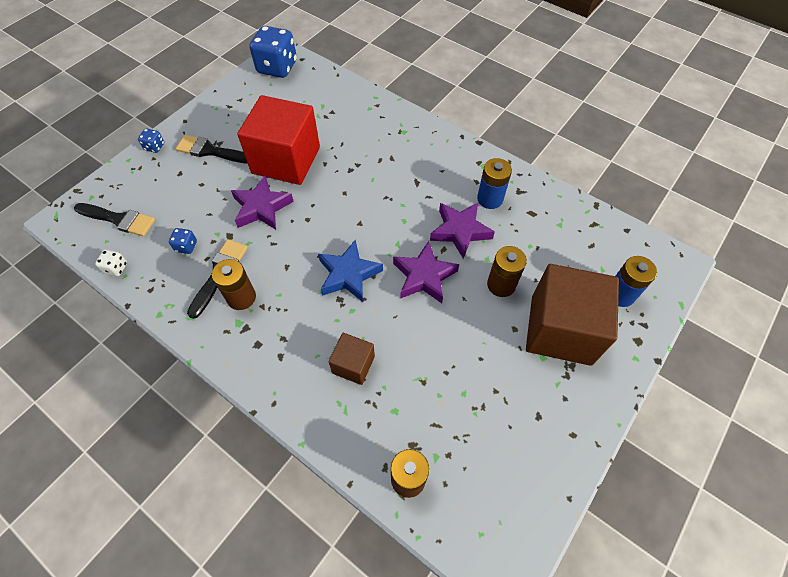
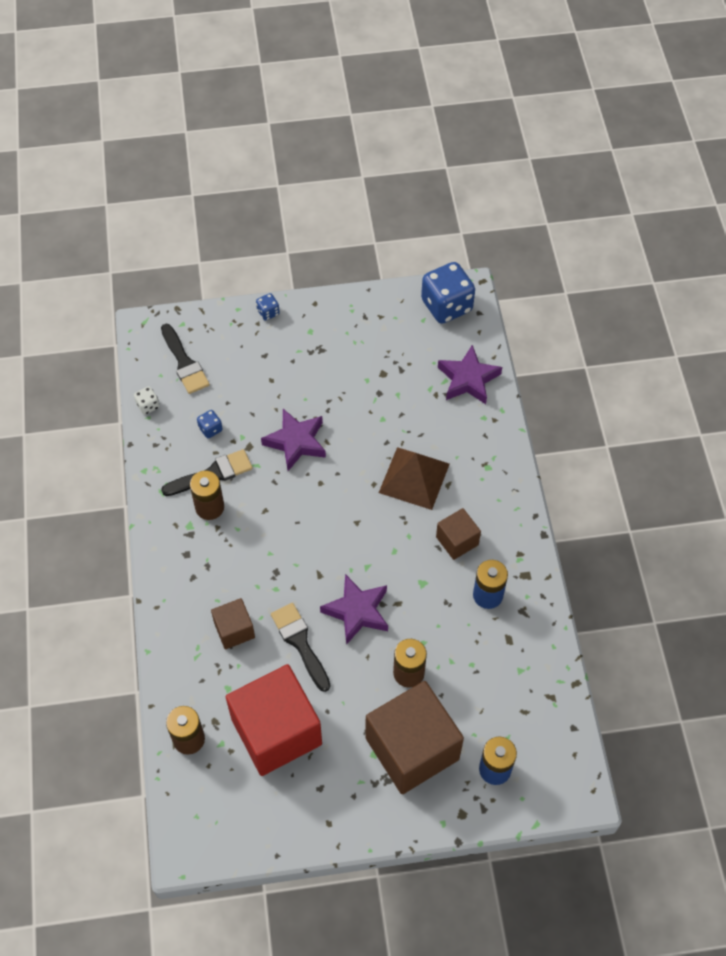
camera: 45 degrees right, 0 degrees up
(210, 151) = (307, 352): black brush -> black brush (300, 642)
(286, 160) = (358, 412): red cube -> red cube (276, 731)
(348, 274) = (303, 558): blue star -> none
(366, 170) = (414, 478): none -> brown pyramid
(435, 184) = (457, 541): none -> brown cube
(460, 231) = (428, 601): purple star -> purple star (468, 379)

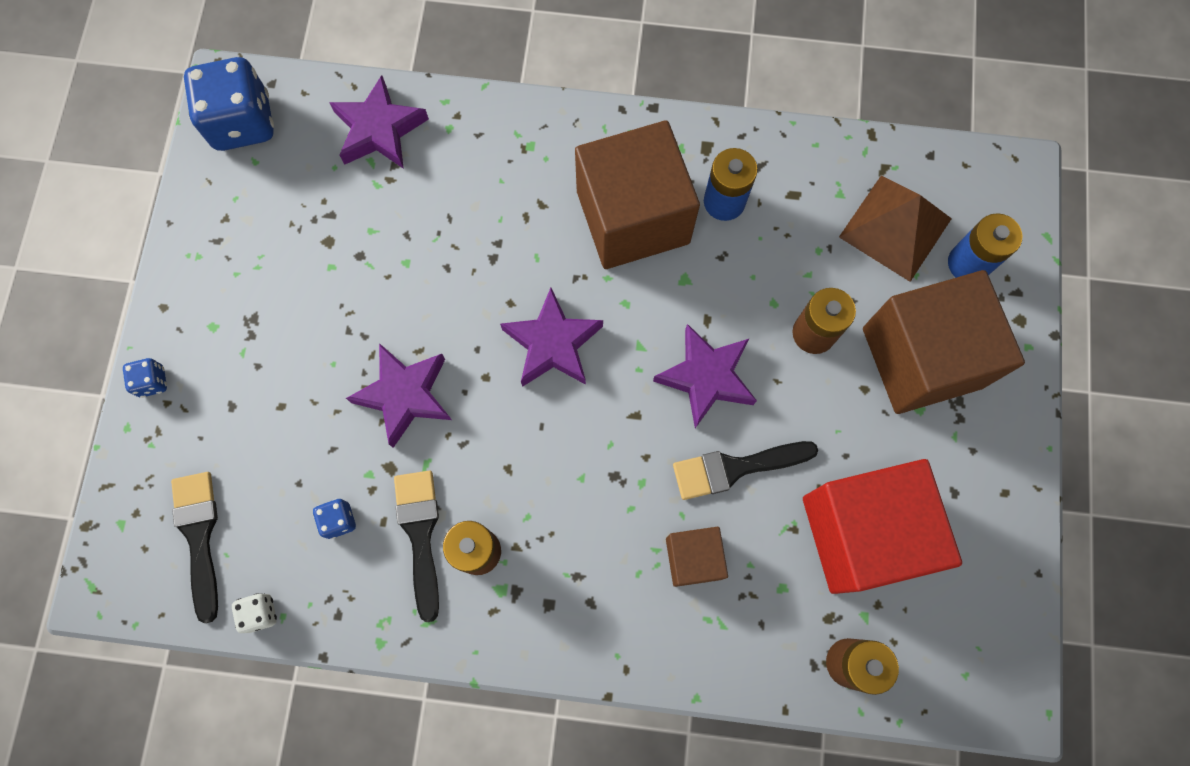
camera: 75 degrees left, 15 degrees up
(184, 363) = (199, 536): black brush -> black brush turned 90 degrees counterclockwise
(353, 515) = (553, 343): none -> purple star
(414, 478) = (517, 246): brown pyramid -> brown pyramid (895, 227)
(457, 541) = (633, 217): brown cube -> brown cube, size x2.04

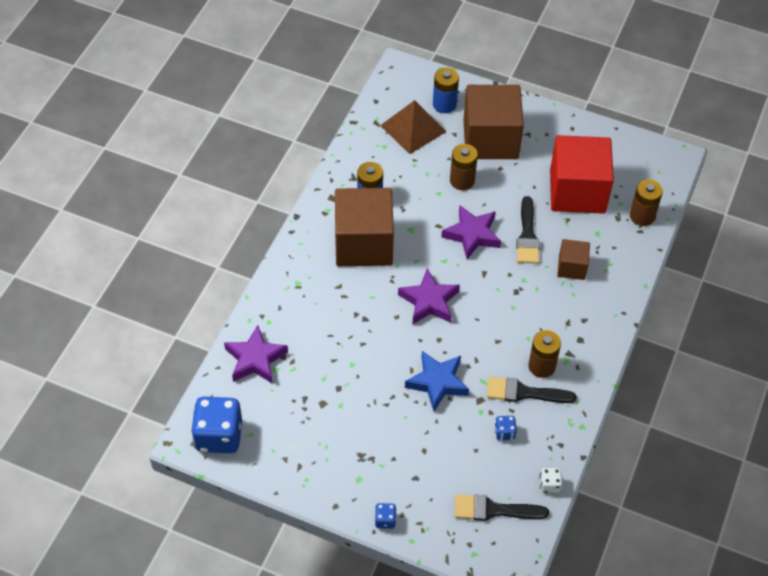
camera: 75 degrees left, 20 degrees down
(405, 395) = (437, 382): purple star -> blue star

